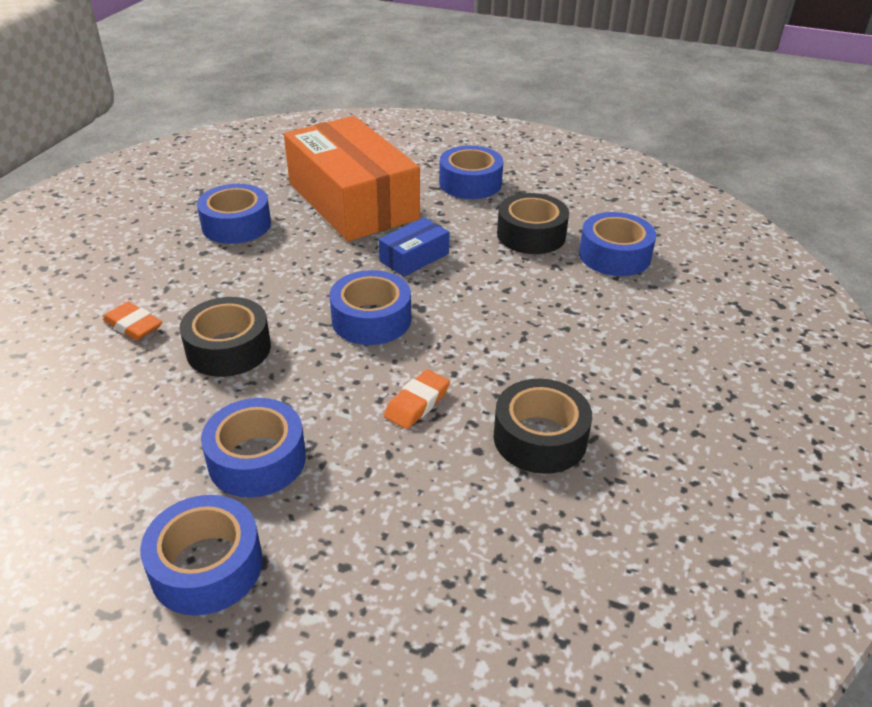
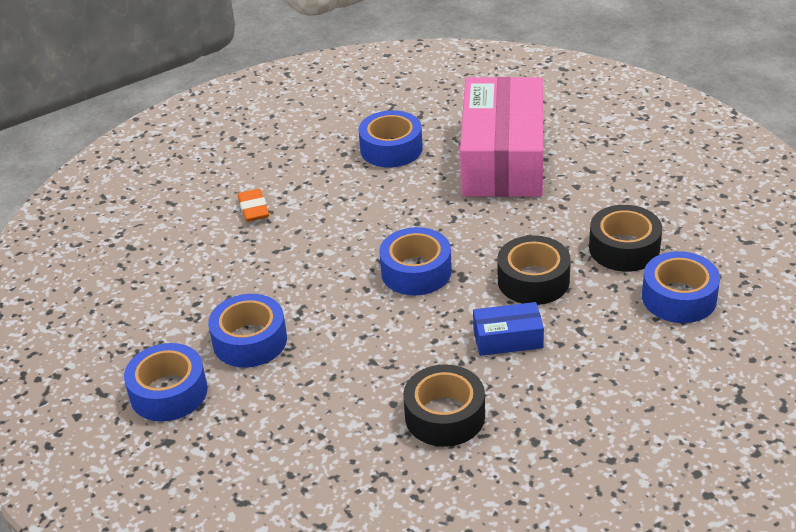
camera: 40 degrees right, 0 degrees up
(228, 349) = (298, 253): black tape -> black tape (533, 280)
(353, 201) = (503, 158): orange box -> pink box
(414, 257) = (501, 231): blue box -> blue box (508, 338)
(417, 403) = (385, 351): orange eraser -> none
(470, 183) = (624, 176): blue tape -> none

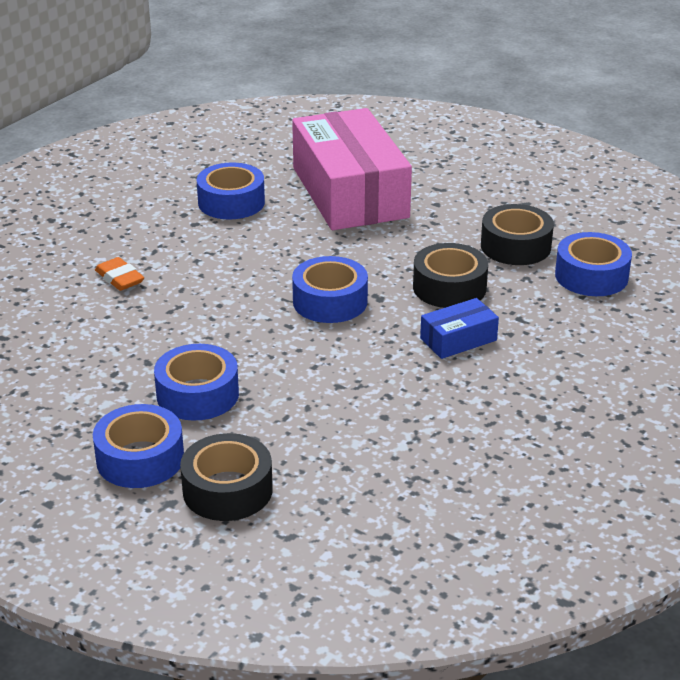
camera: 25 degrees left, 5 degrees down
(445, 416) = (442, 415): black tape -> black tape (227, 490)

